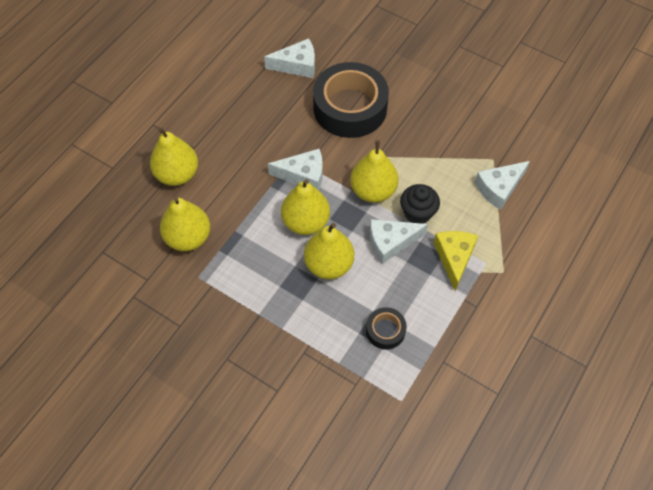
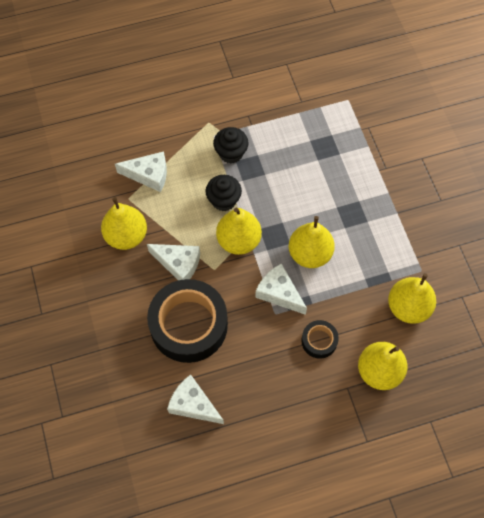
camera: 140 degrees left, 5 degrees up
(329, 265) = (320, 211): yellow pear -> yellow pear (126, 236)
(385, 331) = (321, 143): black tape -> black tape (319, 341)
(391, 242) = (263, 194): white cheese -> white cheese (178, 264)
(454, 258) = (231, 153): yellow cheese -> black cupcake

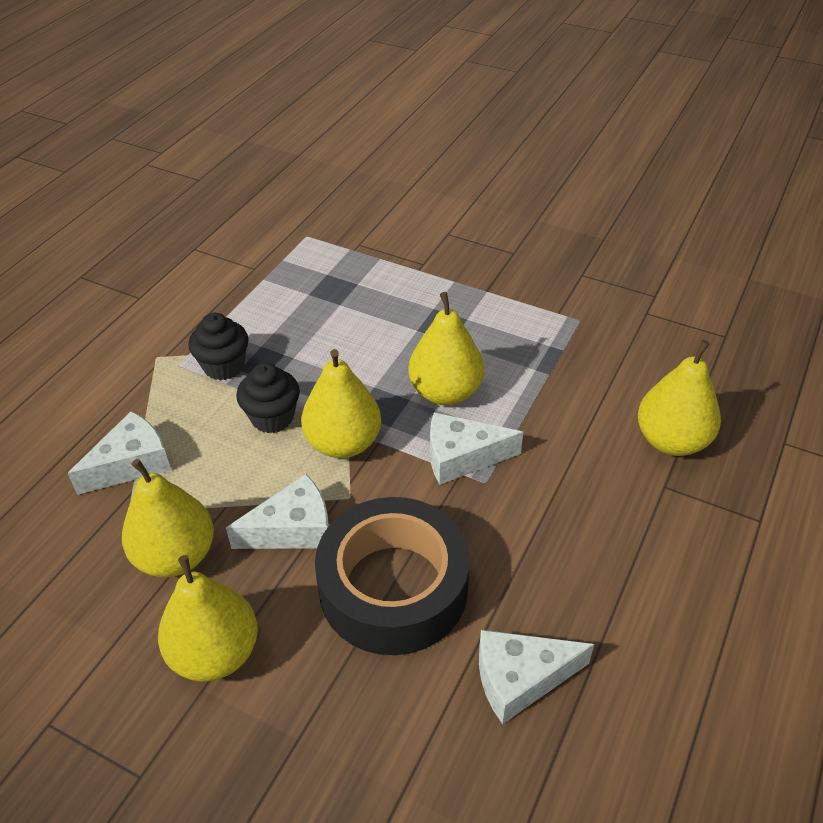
camera: 45 degrees left, 20 degrees down
(319, 341) = (571, 466): black tape -> none
(408, 307) = (613, 360): yellow pear -> yellow pear (215, 653)

